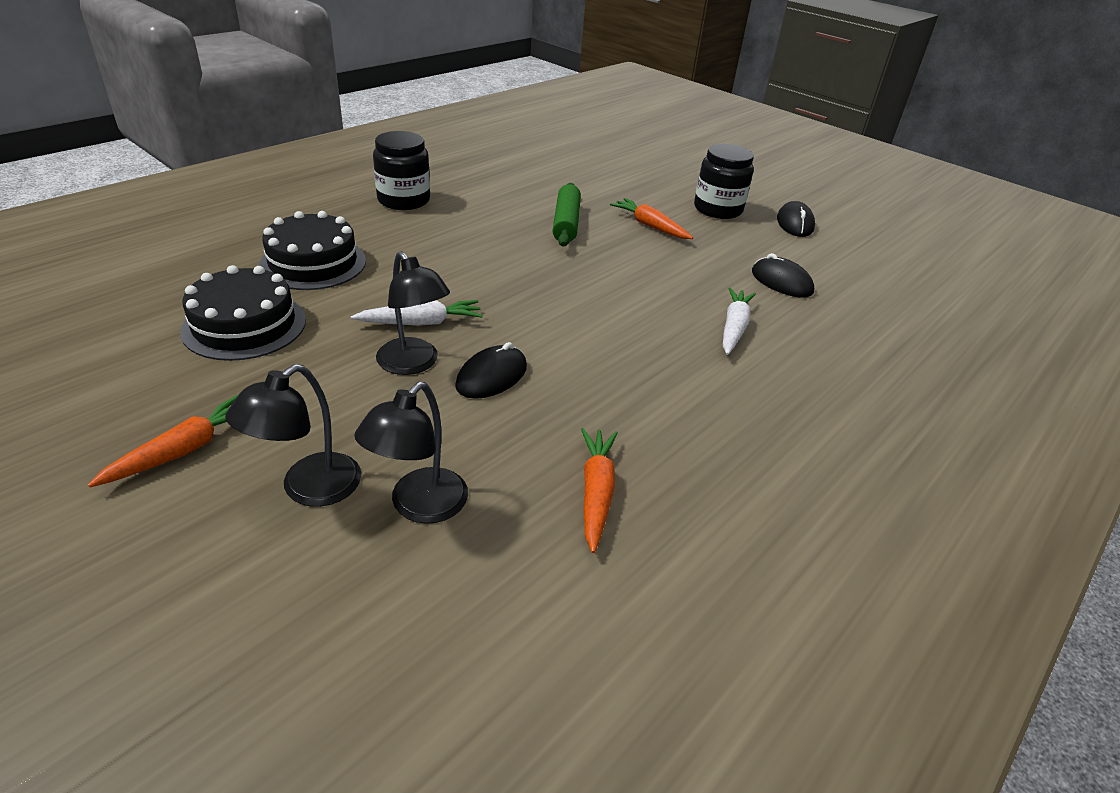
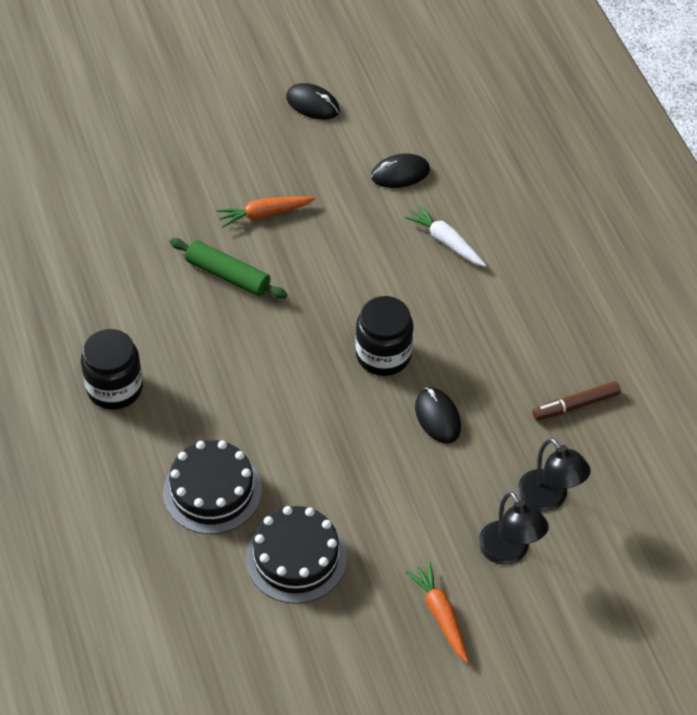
camera: 60 degrees left, 15 degrees up
(414, 364) = (400, 460): black lamp -> none
(421, 322) = (347, 439): white carrot -> none
(596, 492) = (576, 405): orange carrot -> brown marker
(718, 209) = (258, 145): black jar -> black jar (383, 355)

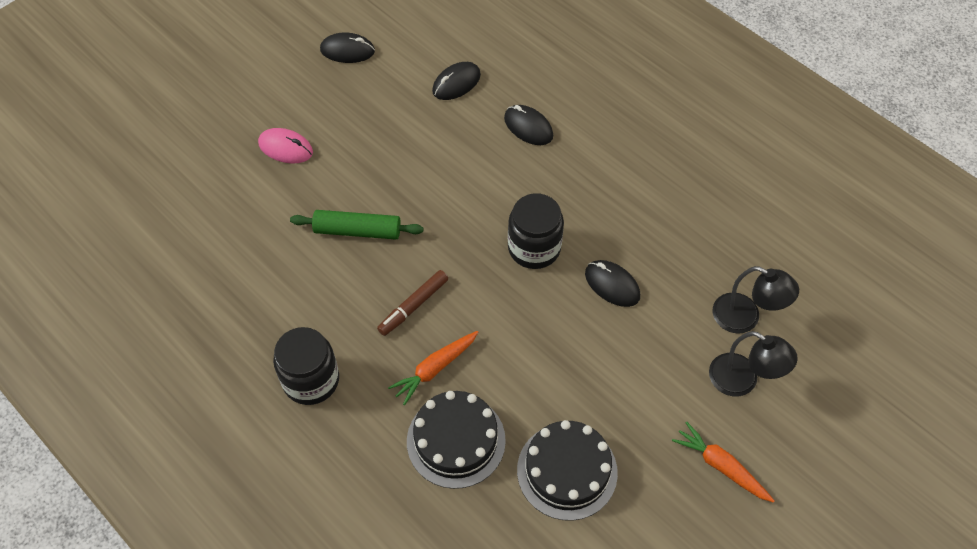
camera: 25 degrees left, 5 degrees up
(204, 175) = (285, 148): none -> pink mouse
(264, 214) = (359, 163): orange carrot -> orange carrot (434, 369)
(446, 241) = (528, 127): white carrot -> black mouse
(576, 405) = (717, 226): brown marker -> brown marker (413, 306)

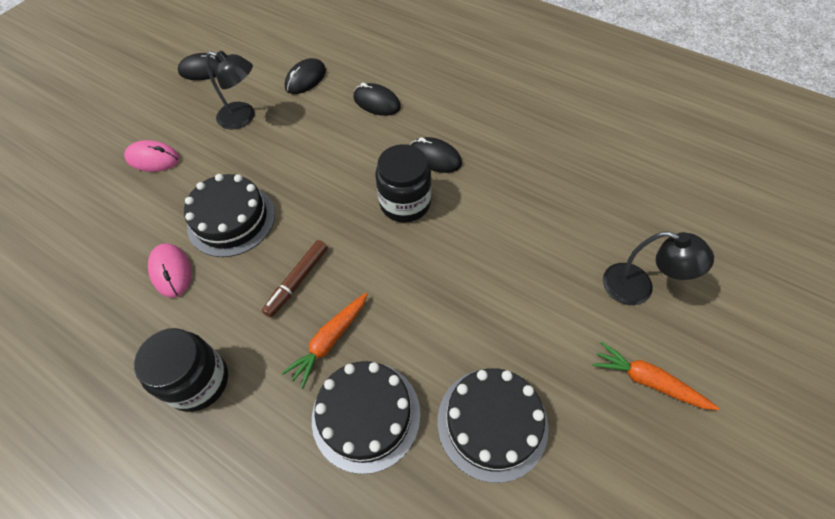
camera: 10 degrees left, 0 degrees up
(294, 272) = (171, 271): none -> pink mouse
(358, 230) = (231, 220): green rolling pin -> black cake
(612, 285) = (487, 222): black mouse -> black mouse (435, 157)
(745, 318) = (620, 228): black lamp -> black lamp (243, 118)

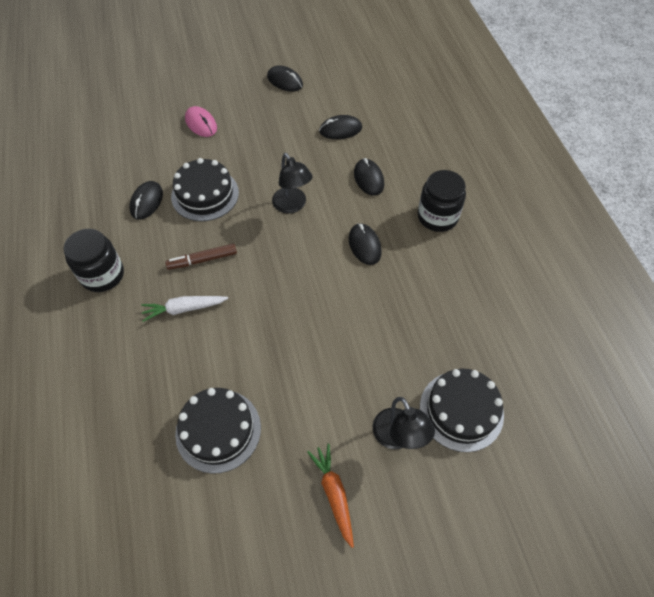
camera: 40 degrees right, 0 degrees up
(171, 271) = (146, 202): pink mouse -> black mouse
(243, 118) = (275, 131): black lamp -> black lamp (292, 205)
(329, 341) = (184, 309): orange carrot -> white carrot
(366, 415) = (160, 365): black cake -> black cake (461, 410)
(405, 203) = (312, 261): black jar -> black jar (437, 217)

